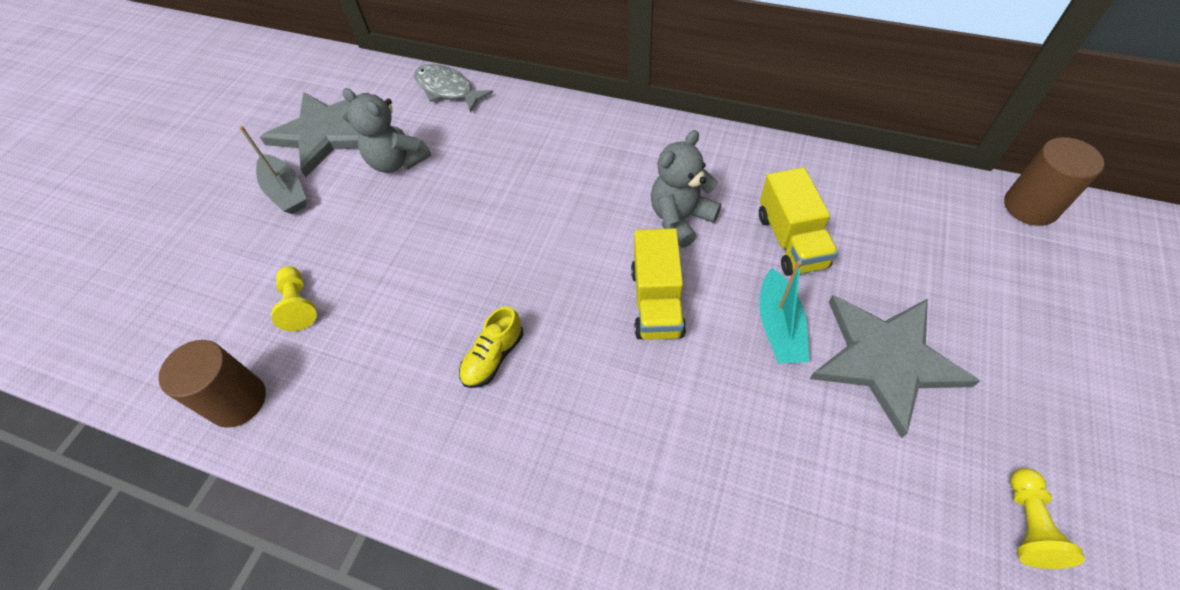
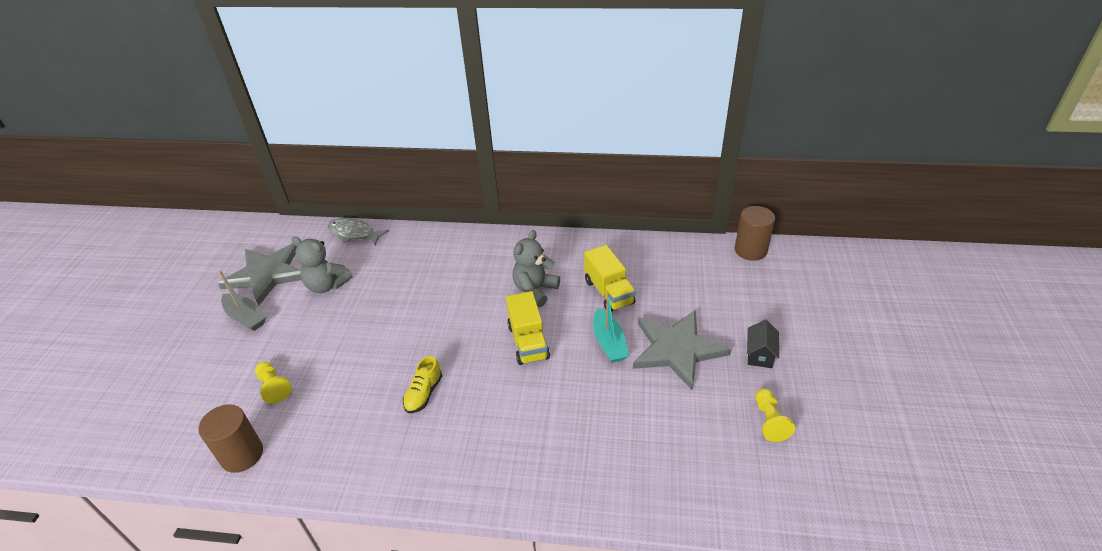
camera: 15 degrees left, 15 degrees down
(1024, 396) = (759, 354): none -> black house

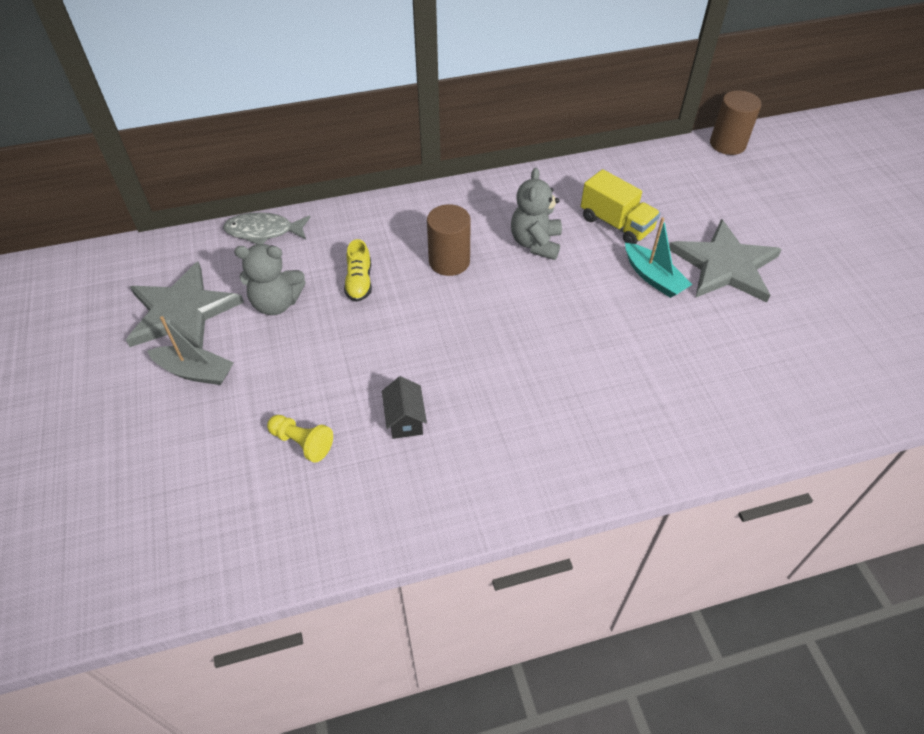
camera: 25 degrees left, 10 degrees up
(242, 454) = (323, 532): brown cylinder -> brown cylinder (449, 261)
(424, 393) = (493, 392): yellow shoe -> yellow shoe (359, 282)
(528, 342) = (568, 301): yellow truck -> none
(759, 354) = (805, 248): black house -> black house (405, 420)
(769, 421) = (855, 310): yellow pawn -> none

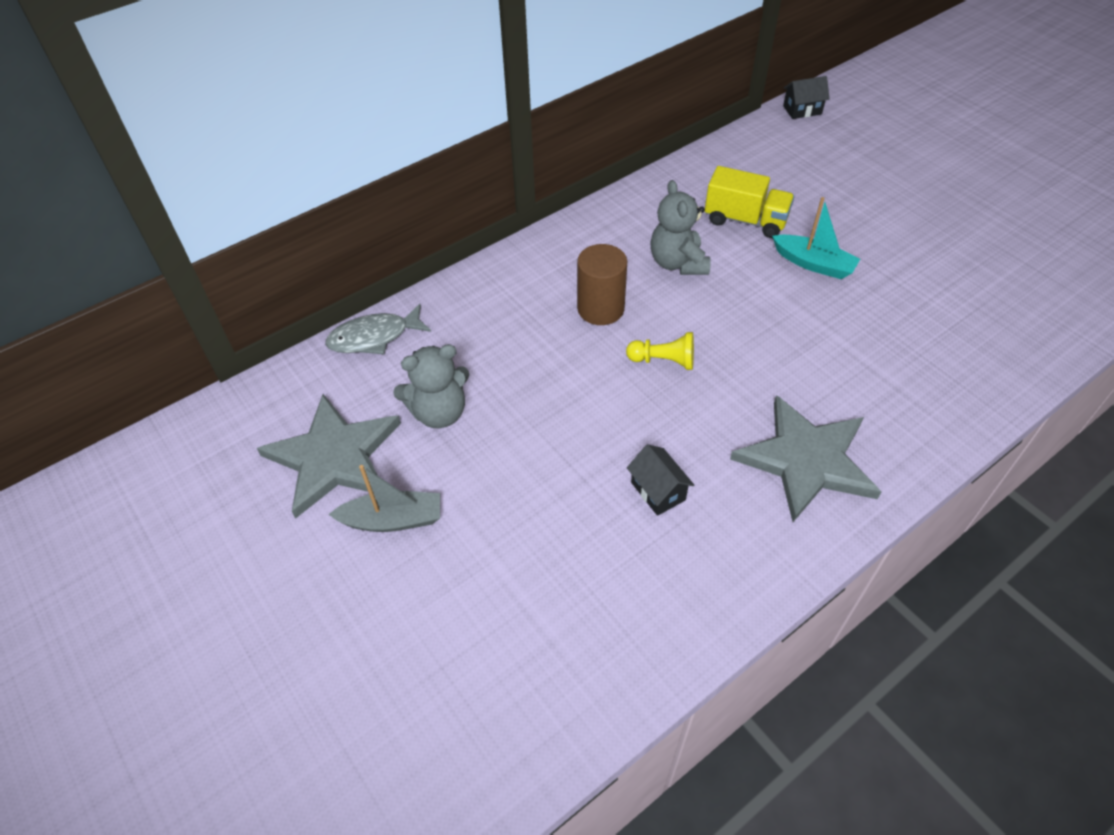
camera: 20 degrees left, 0 degrees up
(302, 443) = (563, 555): yellow pawn -> yellow pawn (663, 361)
(359, 282) = (518, 360): yellow shoe -> none
(725, 265) = (872, 231): grey star -> grey star (806, 460)
(727, 144) = (802, 110): brown cylinder -> black house

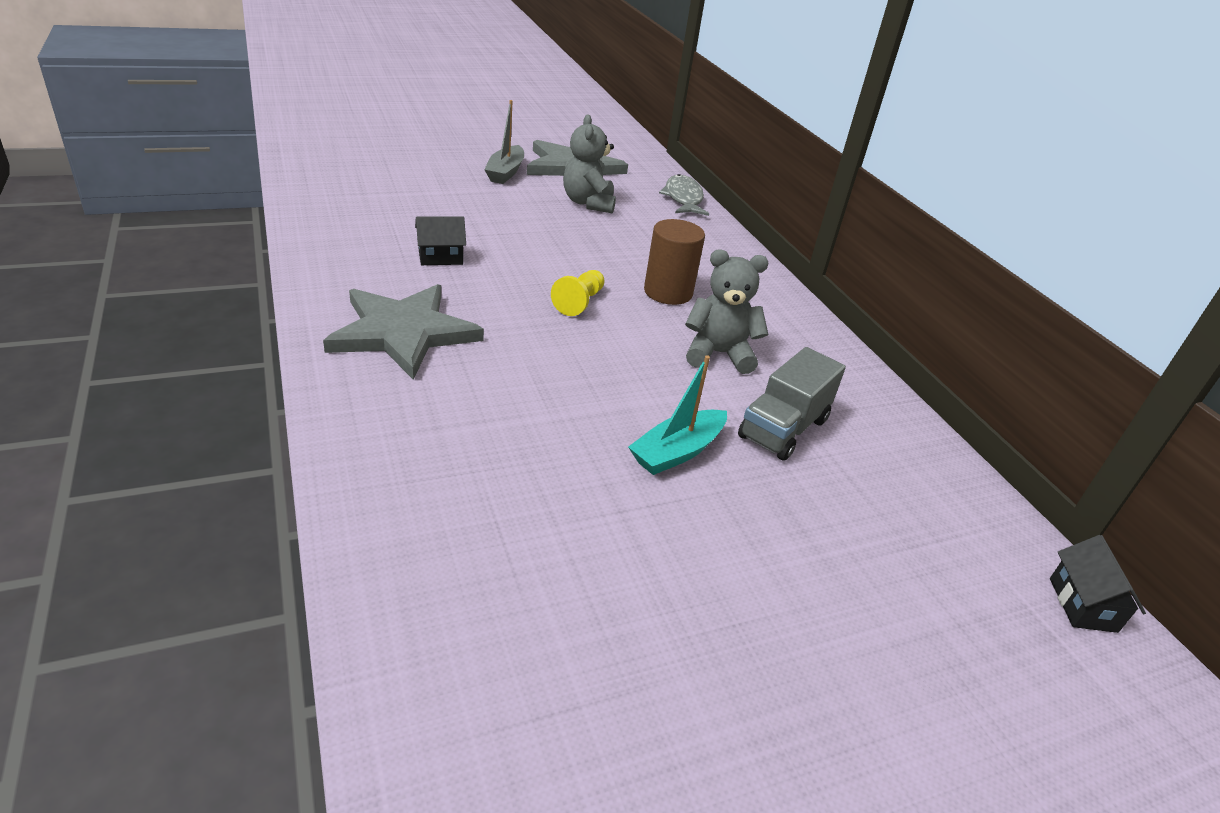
camera: 100 degrees right, 15 degrees down
(745, 220) = (783, 428): yellow truck -> grey truck

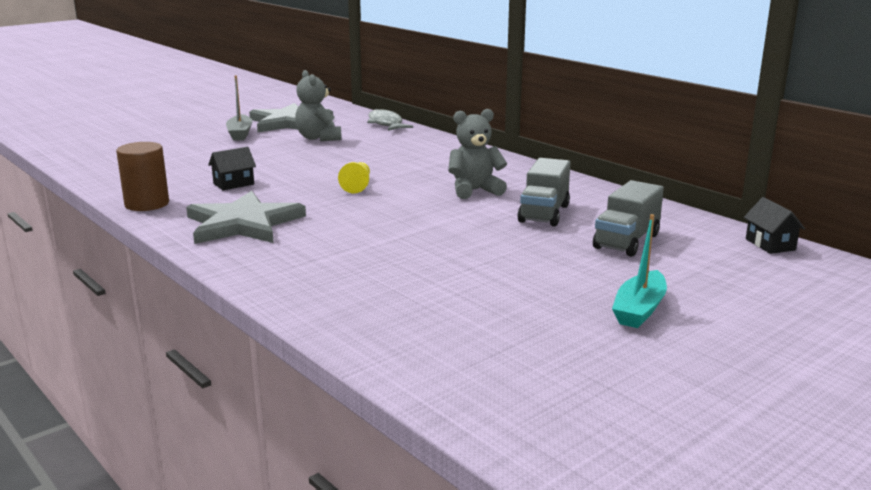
camera: 15 degrees left, 15 degrees down
(668, 292) = (415, 170): brown cylinder -> brown cylinder (147, 204)
(677, 452) = (484, 237): turquoise boat -> turquoise boat (639, 310)
(867, 525) = (626, 241): none -> grey truck

